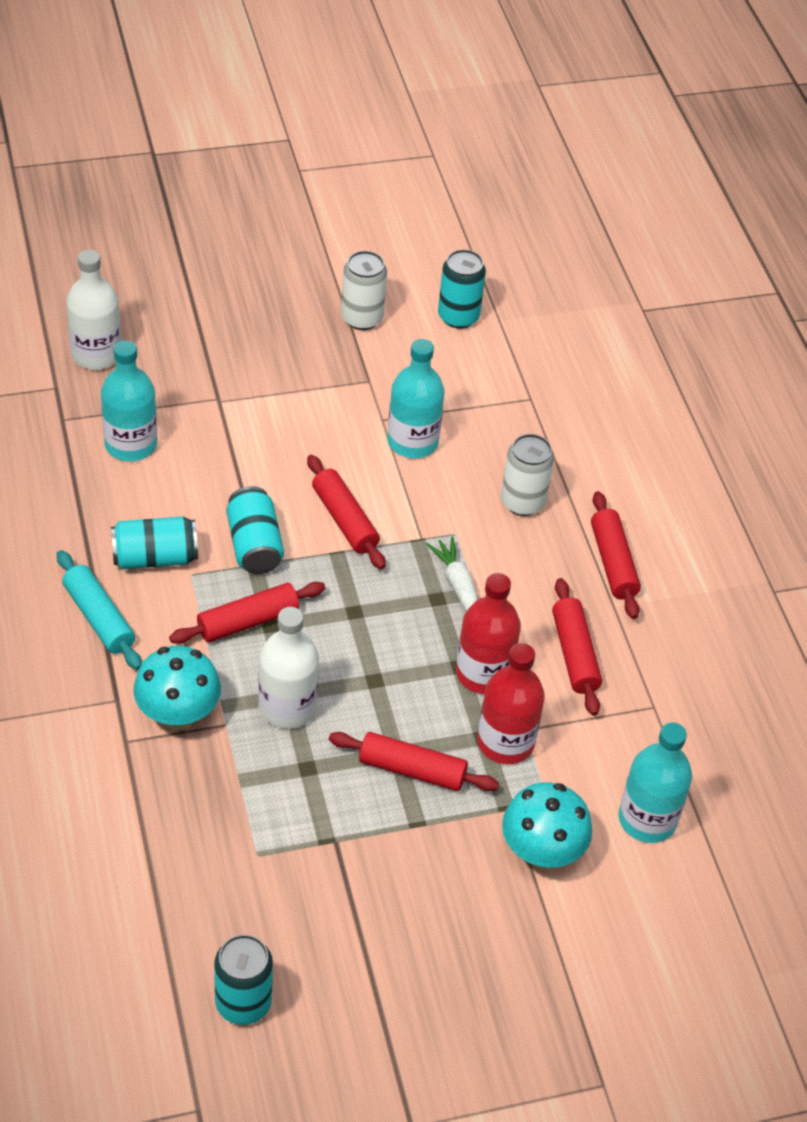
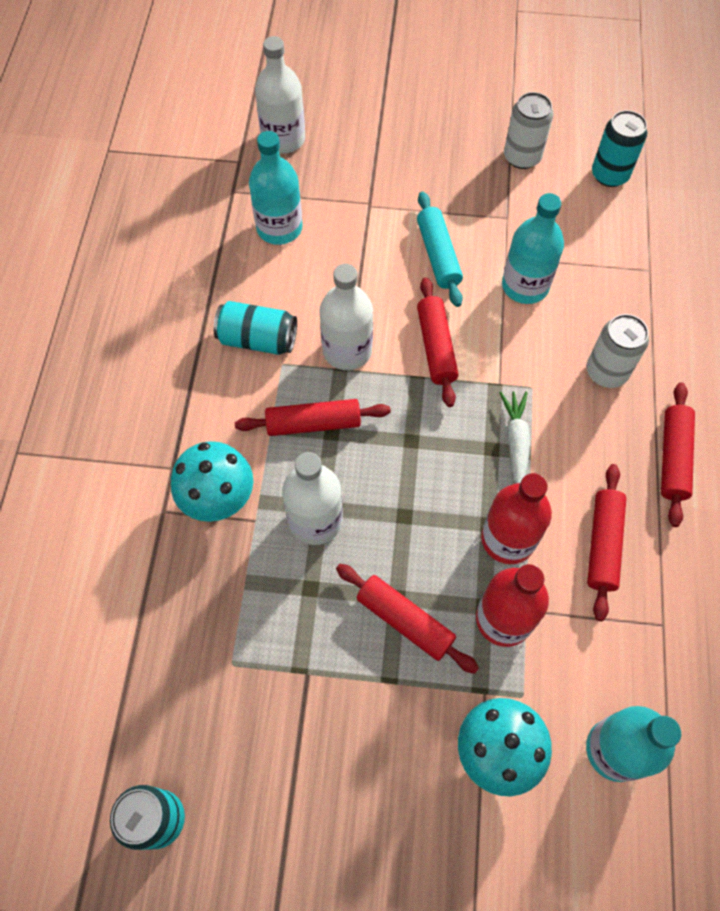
camera: 25 degrees right, 15 degrees up
(99, 618) = (189, 384): turquoise rolling pin -> turquoise rolling pin (438, 255)
(254, 545) = (347, 350): turquoise can -> white bottle

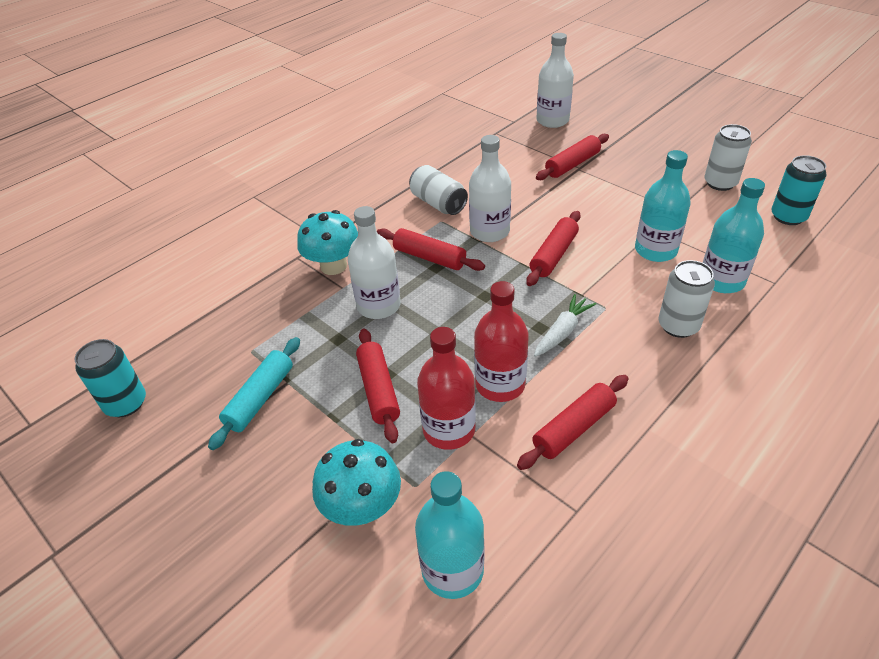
camera: 40 degrees right, 20 degrees down
(258, 339) = (438, 203): turquoise can -> white can
(279, 228) = (507, 158): turquoise bottle -> turquoise bottle (721, 280)
(438, 255) = (603, 210): turquoise rolling pin -> turquoise rolling pin (260, 398)
(673, 458) = (690, 406): red rolling pin -> red rolling pin (572, 164)

